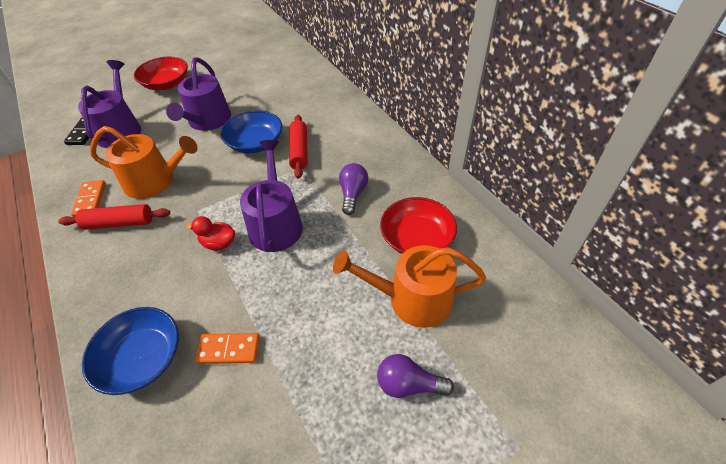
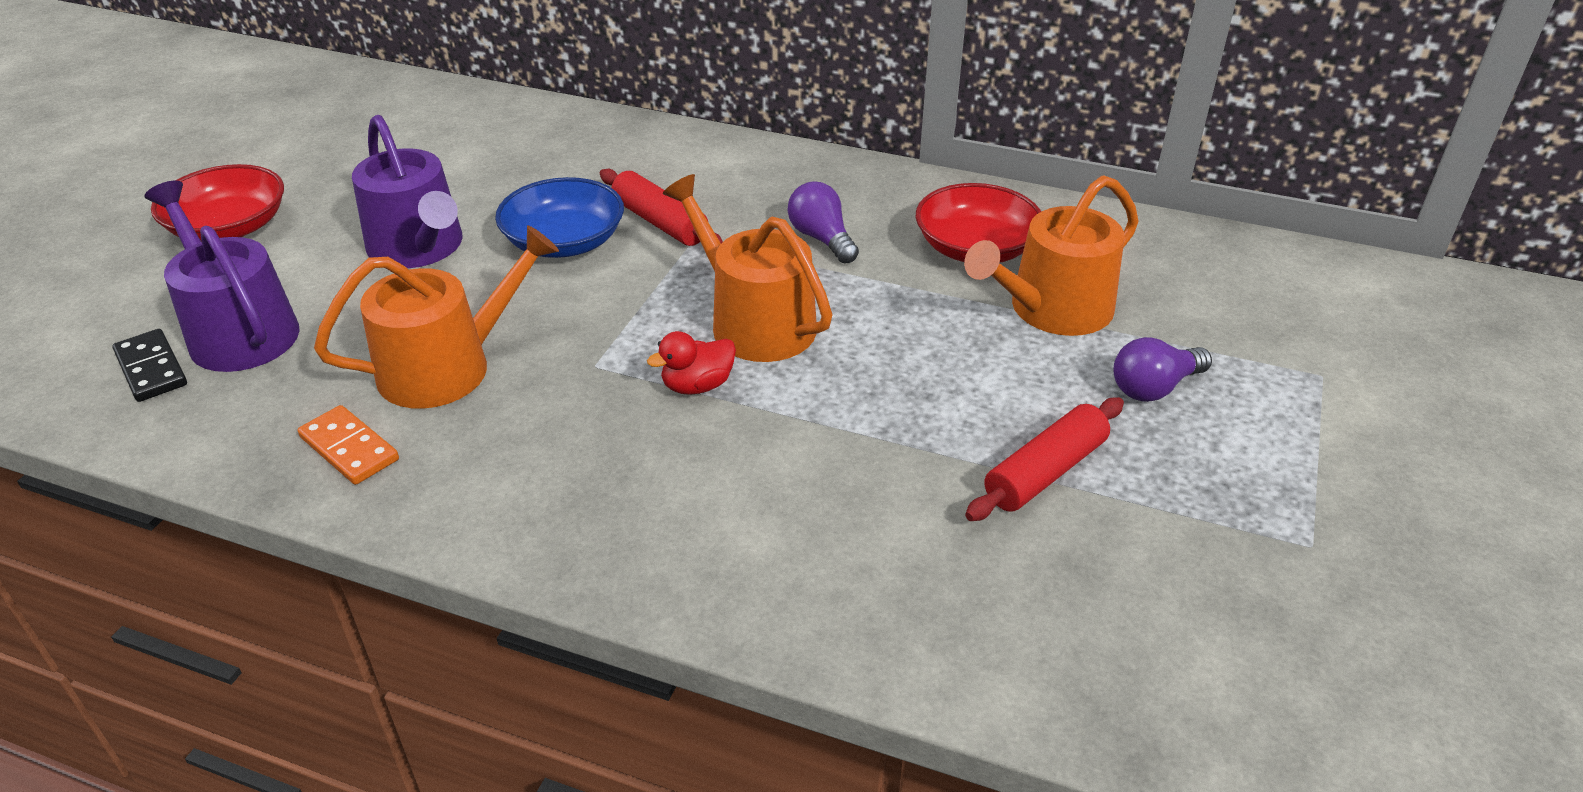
camera: 40 degrees left, 10 degrees down
(119, 223) = (469, 448): red rolling pin -> red rolling pin (1045, 472)
(142, 358) = (781, 563): blue bowl -> none
(228, 349) = (893, 482): orange domino -> none
(276, 223) = (754, 321): purple watering can -> orange watering can

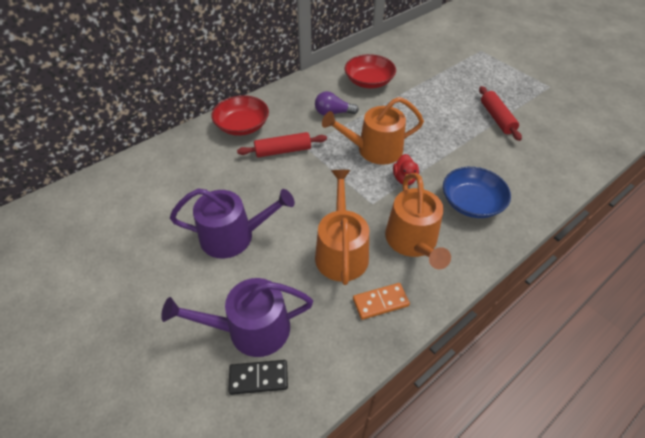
camera: 60 degrees left, 10 degrees up
(229, 227) = (139, 314): red bowl -> red bowl (242, 126)
(564, 242) = (272, 184): blue bowl -> blue bowl (471, 203)
(1051, 310) = (416, 81): orange watering can -> orange watering can (413, 241)
(1154, 388) = (469, 80): purple light bulb -> none

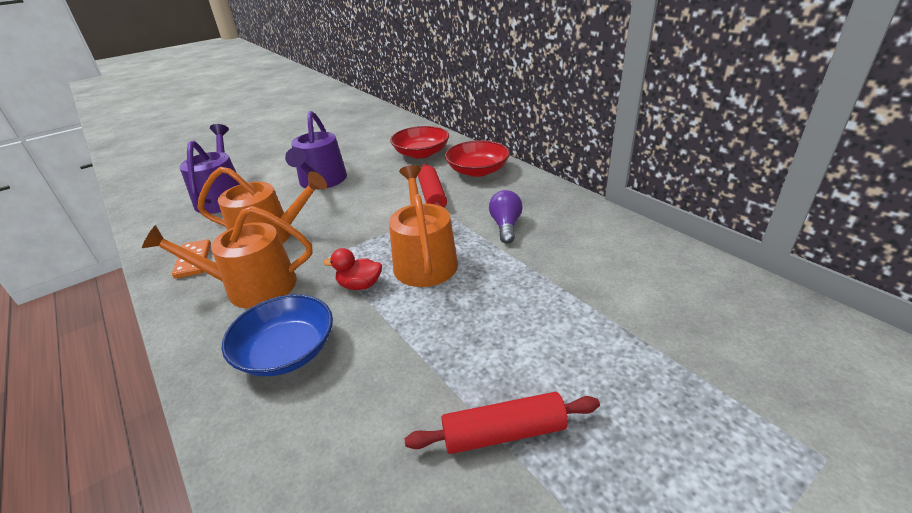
camera: 95 degrees right, 15 degrees down
(258, 378) = (179, 203): black domino -> none
(369, 81) = (595, 257): red bowl -> red bowl (421, 153)

